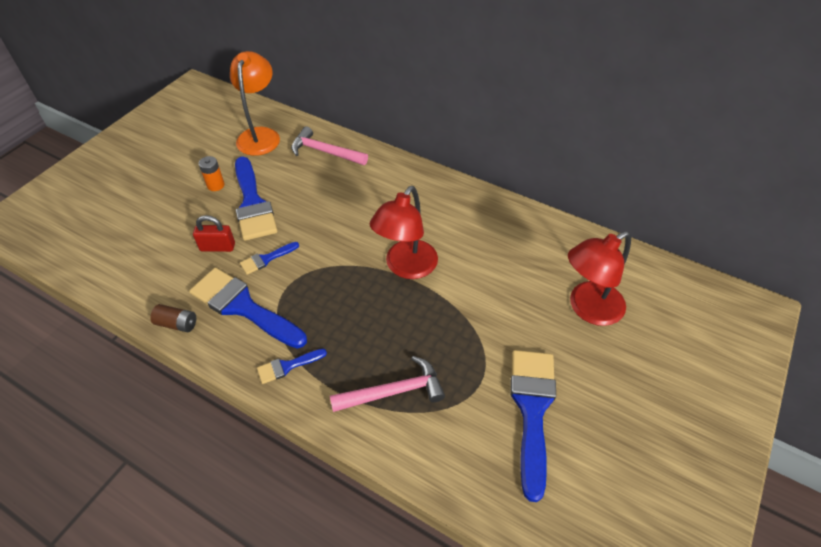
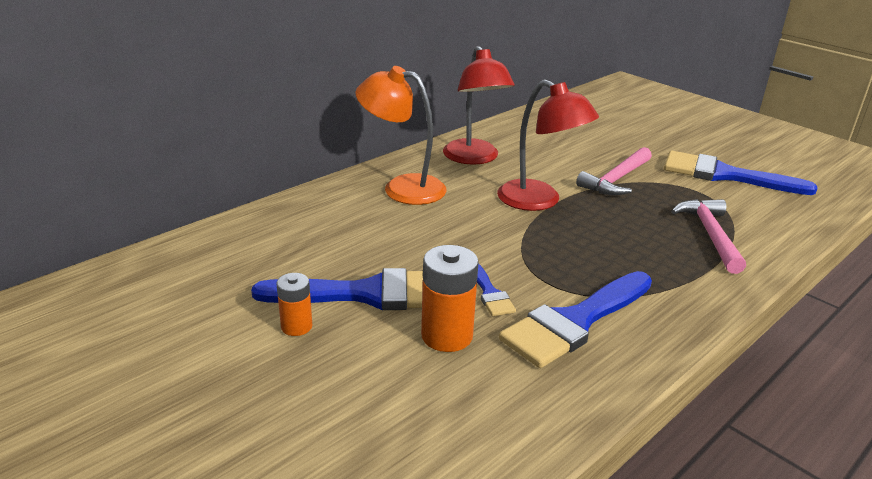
camera: 75 degrees left, 20 degrees down
(177, 324) = (597, 388): brown battery -> none
(217, 247) = (447, 336): red padlock -> orange battery
(260, 135) = (203, 270): orange lamp -> orange lamp (402, 187)
(287, 366) = (678, 297): blue brush -> none
(325, 152) = (295, 221): pink hammer -> pink hammer (616, 179)
(588, 309) = (615, 132): red lamp -> red lamp (474, 158)

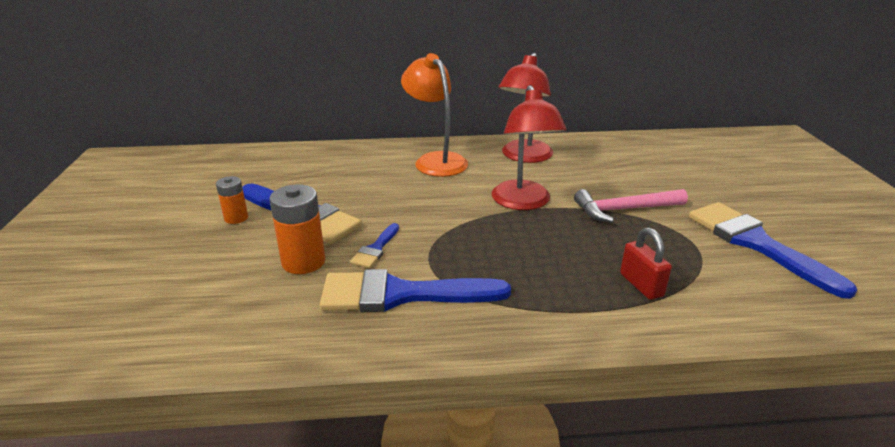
camera: 40 degrees right, 0 degrees up
(710, 235) = (641, 285): pink hammer -> red padlock

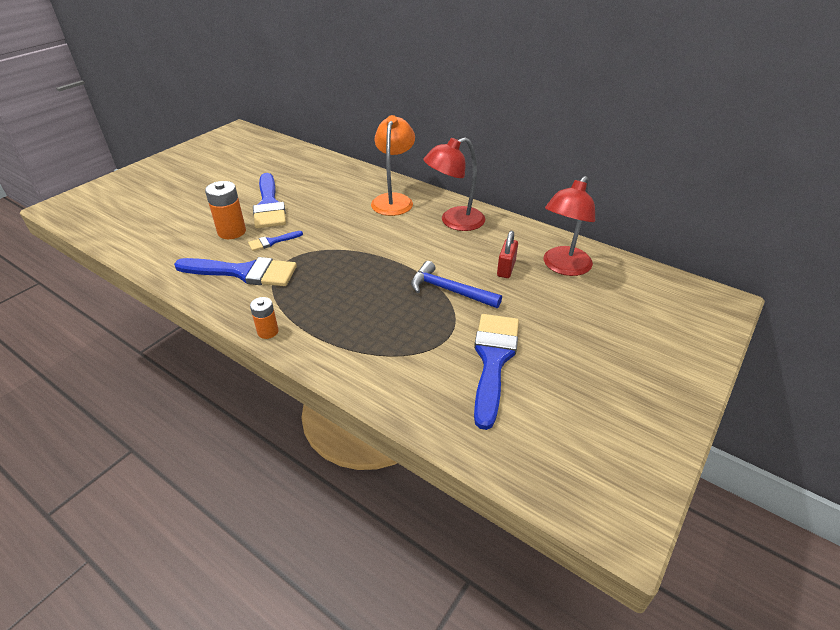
camera: 40 degrees right, 10 degrees up
(236, 218) = (240, 192): orange battery -> orange battery (268, 331)
(400, 294) = (244, 272): blue brush -> blue brush turned 150 degrees clockwise
(523, 202) = (394, 253): red lamp -> red lamp (563, 267)
(624, 210) = (449, 290): pink hammer -> blue hammer
(641, 285) = (366, 339): red padlock -> red padlock (506, 269)

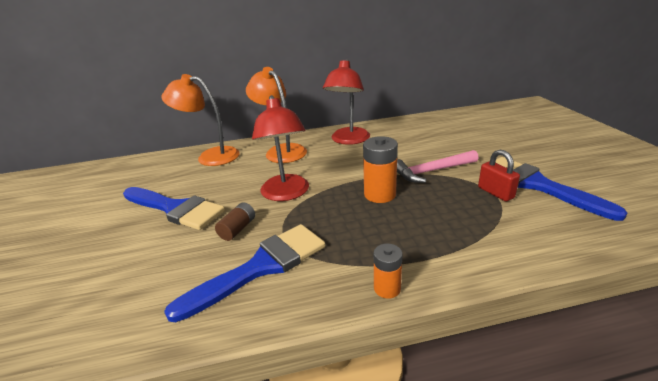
camera: 45 degrees left, 10 degrees down
(232, 232) = (176, 248): orange battery -> orange battery (380, 194)
(272, 242) = (238, 229): blue brush -> brown battery
(347, 175) = (210, 156): none -> orange lamp
(449, 290) = (432, 171): blue hammer -> pink hammer
(506, 269) = (431, 143): red padlock -> red padlock (495, 193)
(563, 267) = (452, 127): red lamp -> red lamp (286, 194)

